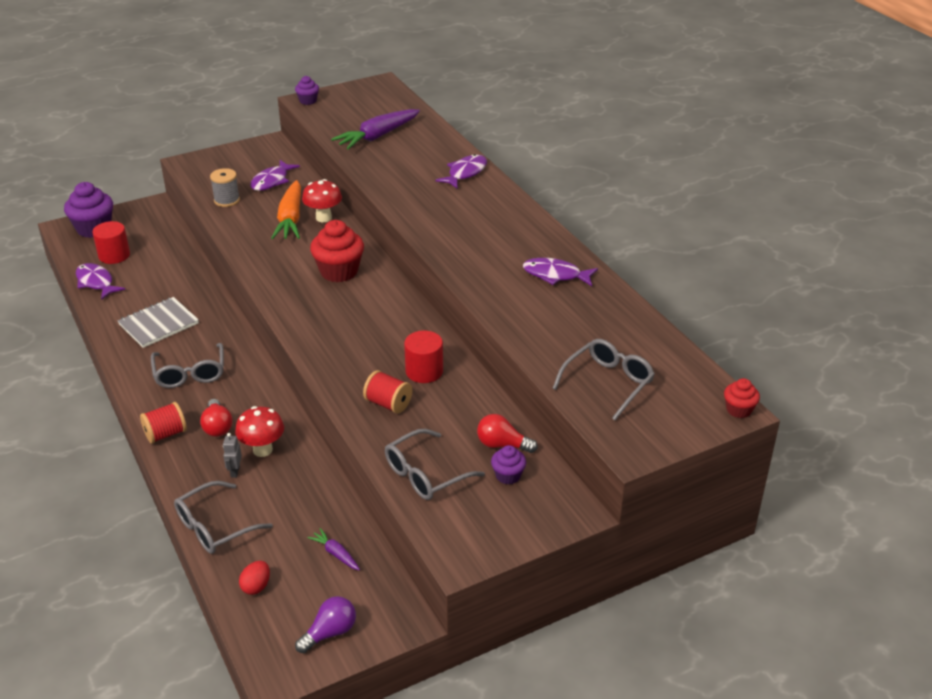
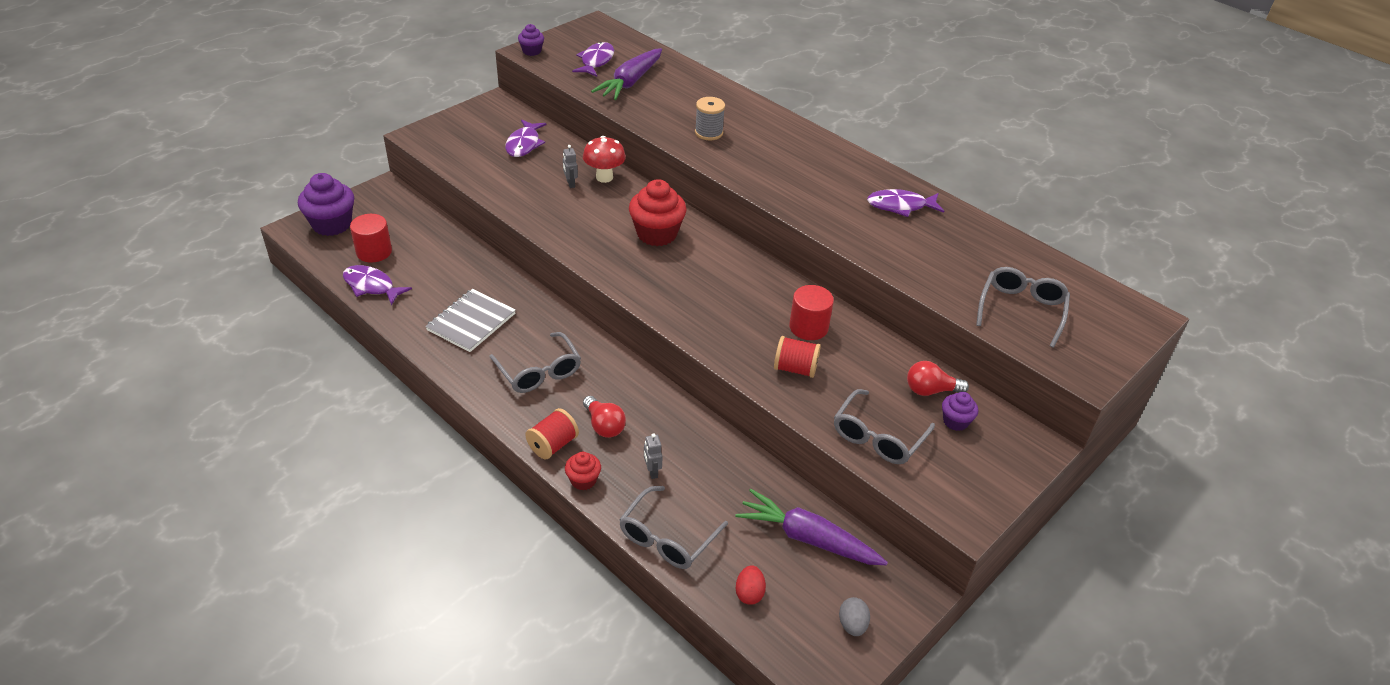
camera: 20 degrees left, 5 degrees up
(227, 200) = (488, 172): grey spool -> grey spool (709, 133)
(262, 450) = (667, 441): red mushroom -> none
(290, 219) = (570, 184): orange carrot -> grey robot
(330, 633) = (852, 625): purple light bulb -> grey egg
(335, 554) = (807, 538): purple carrot -> purple carrot, size x2.10
(465, 173) = (744, 111): purple fish -> purple fish (596, 61)
(738, 410) = (1150, 315): red cupcake -> red cupcake (583, 480)

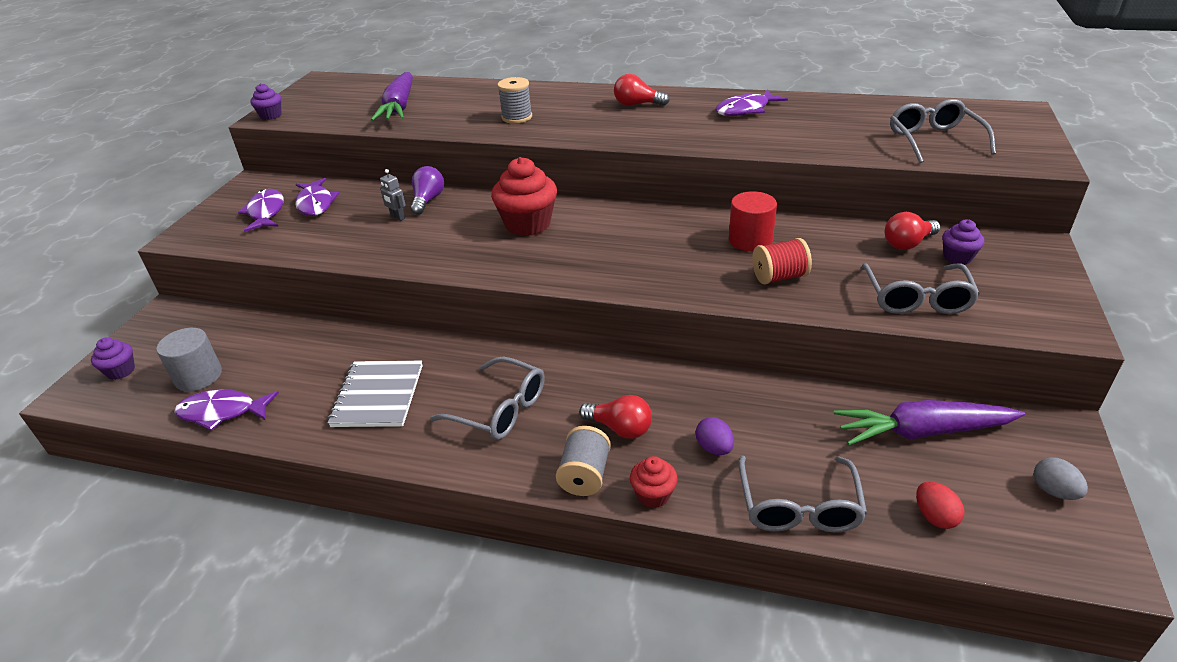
camera: 25 degrees left, 5 degrees down
(332, 224) = (121, 371): purple cupcake -> purple cupcake, size x0.53
(374, 252) = (198, 376): red cylinder -> grey cylinder
(553, 445) = (585, 475): red spool -> grey spool
(596, 61) = (348, 103): purple fish -> purple fish (266, 212)
(604, 177) = (428, 200): red mushroom -> purple light bulb
(652, 472) = (714, 448): grey robot -> purple egg
(817, 160) = (637, 104): none -> red light bulb

